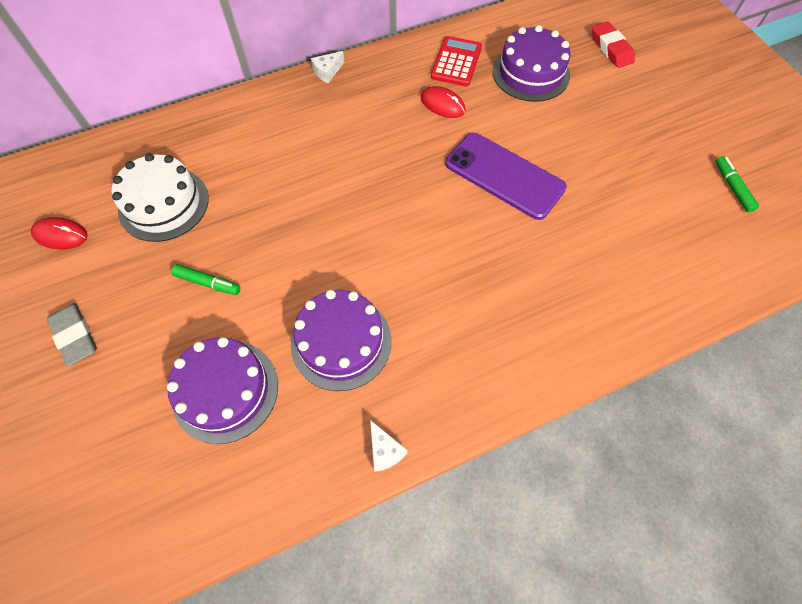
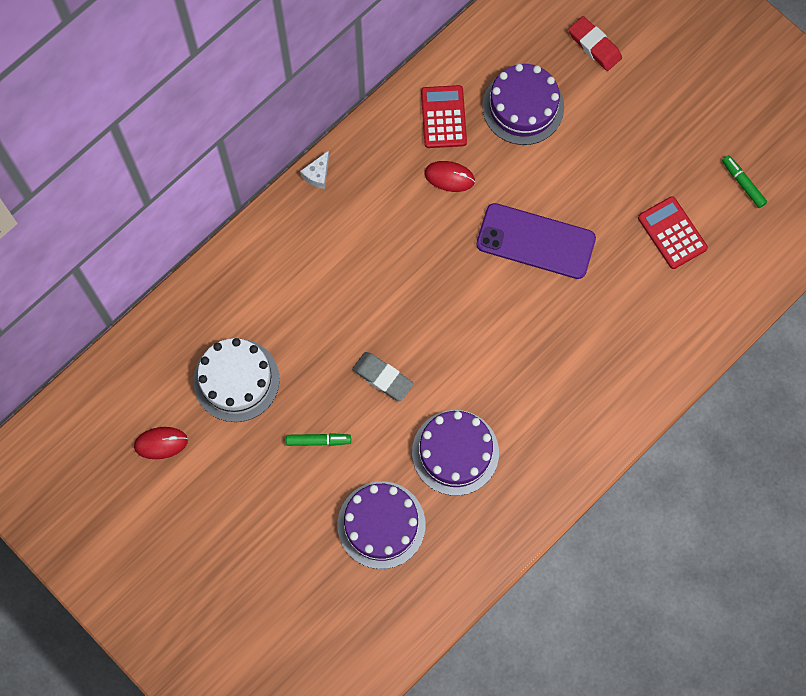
camera: 20 degrees left, 10 degrees up
(75, 336) = (233, 526): grey eraser -> grey eraser (382, 377)
(385, 450) = (525, 525): white cheese -> none
(646, 208) = (672, 233): none -> red calculator

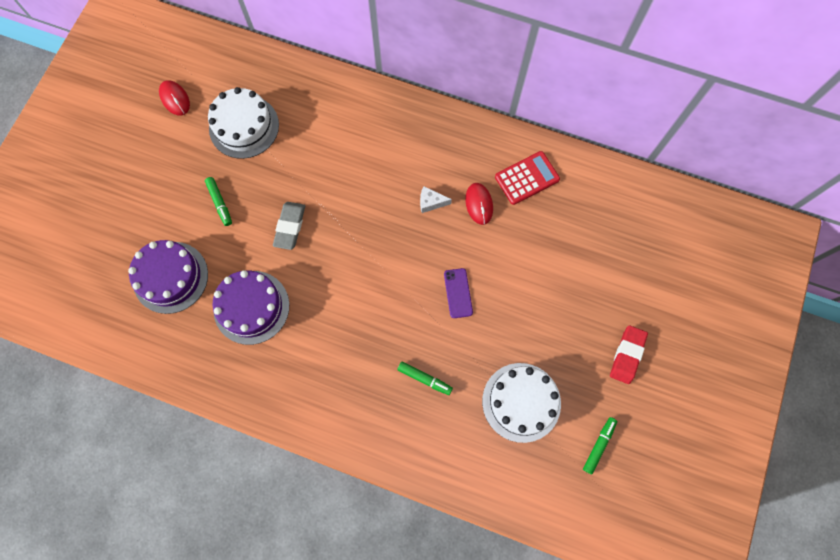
camera: 65 degrees right, 0 degrees up
(317, 174) = (432, 110): white cheese -> white cheese (431, 202)
(523, 107) = (568, 233): purple cake -> none
(535, 241) = (458, 293): purple phone -> purple phone, size x0.49
(594, 46) = (654, 266): red eraser -> red eraser (627, 355)
(609, 312) = (424, 379): none -> green marker
(672, 233) = (521, 402): red calculator -> white cake

